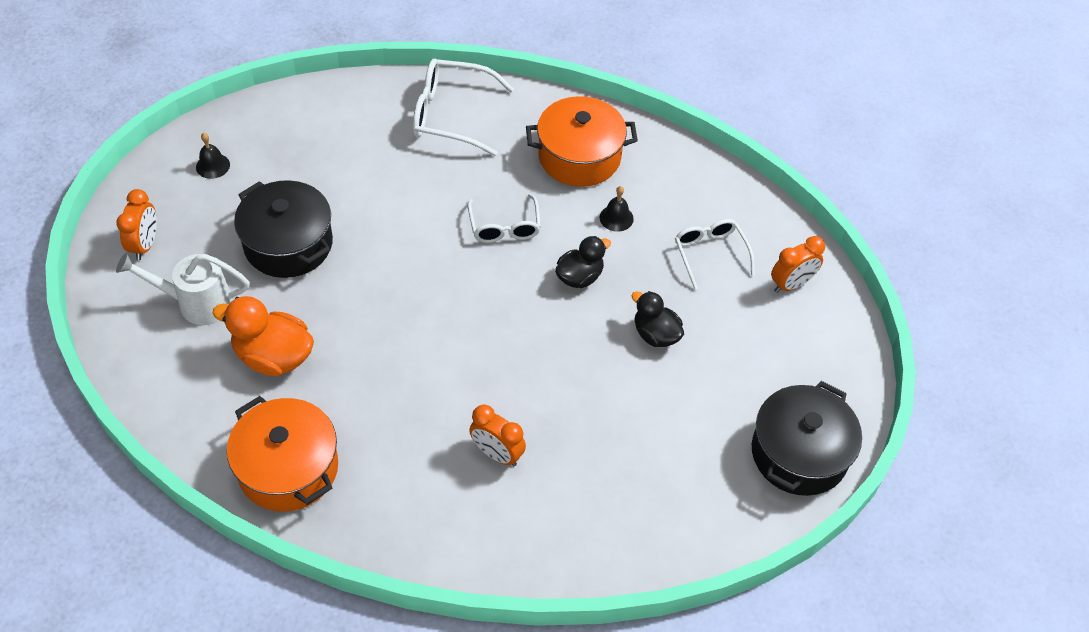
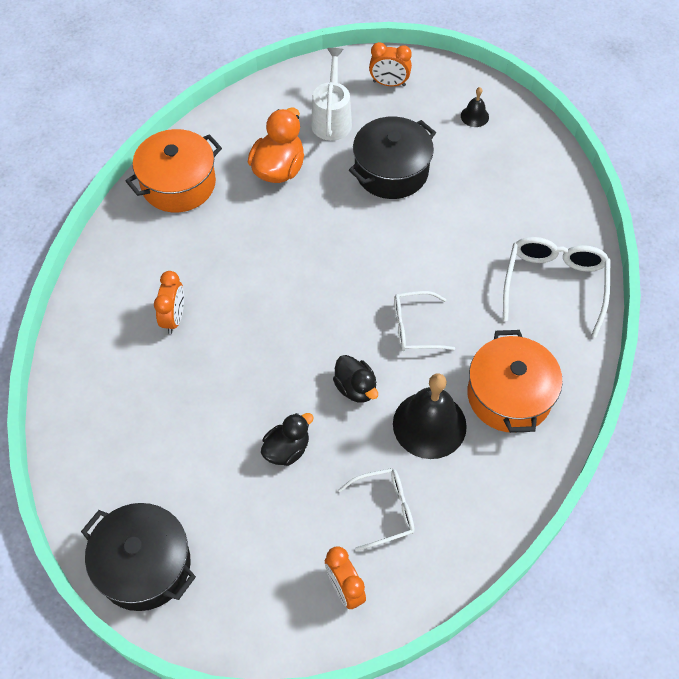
camera: 95 degrees right, 5 degrees up
(497, 454) = (174, 318): orange clock -> orange clock turned 150 degrees clockwise
(616, 218) = (429, 424): black bell -> black bell, size x2.14

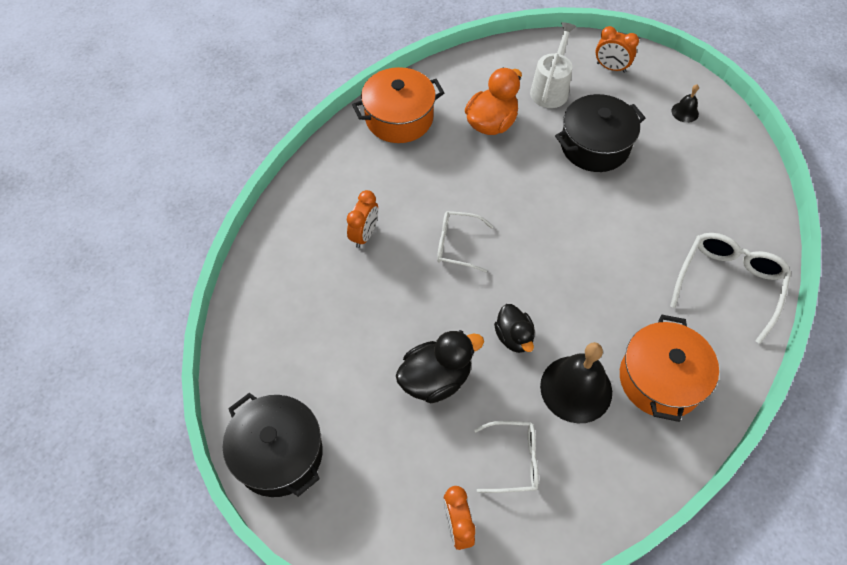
camera: 15 degrees right, 0 degrees up
(287, 449) = (436, 379): black duck -> black duck, size x1.52
(415, 327) = (583, 294): white glasses -> white glasses (457, 245)

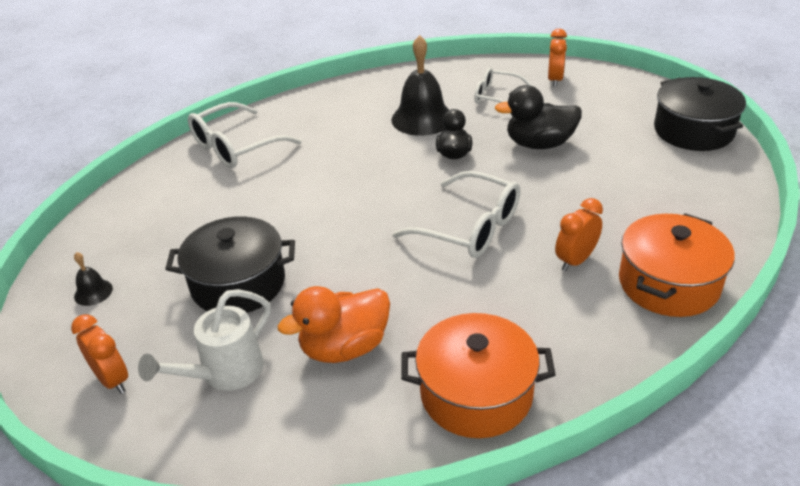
camera: 155 degrees left, 20 degrees down
(457, 245) = (469, 227): white glasses -> white glasses, size x1.56
(660, 379) = (351, 111): orange pot -> orange pot (668, 283)

